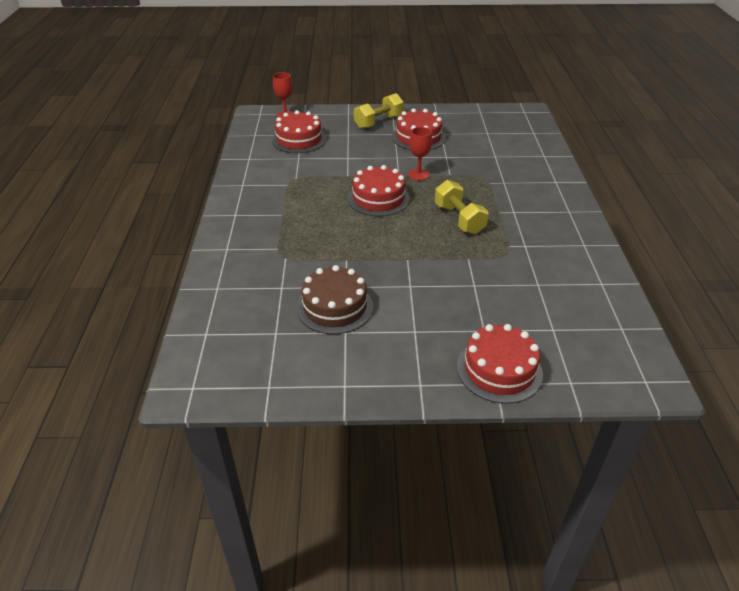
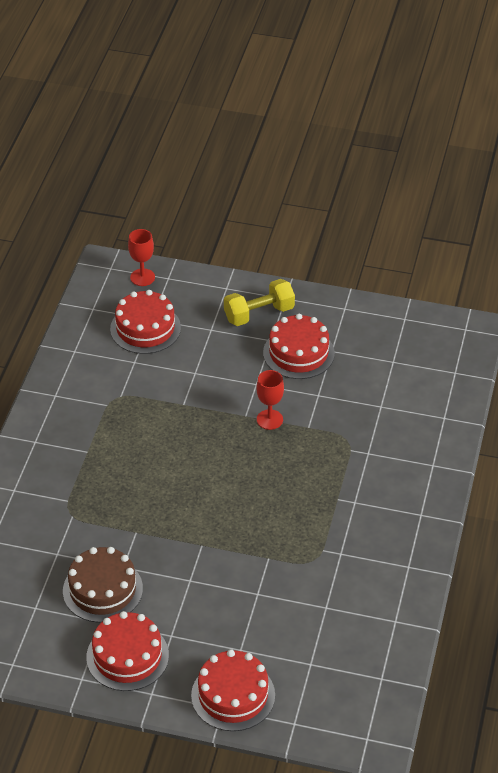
camera: 15 degrees right, 5 degrees up
(378, 198) = (205, 449): red cake -> red cake (127, 656)
(459, 219) = (285, 500): yellow dumbbell -> none

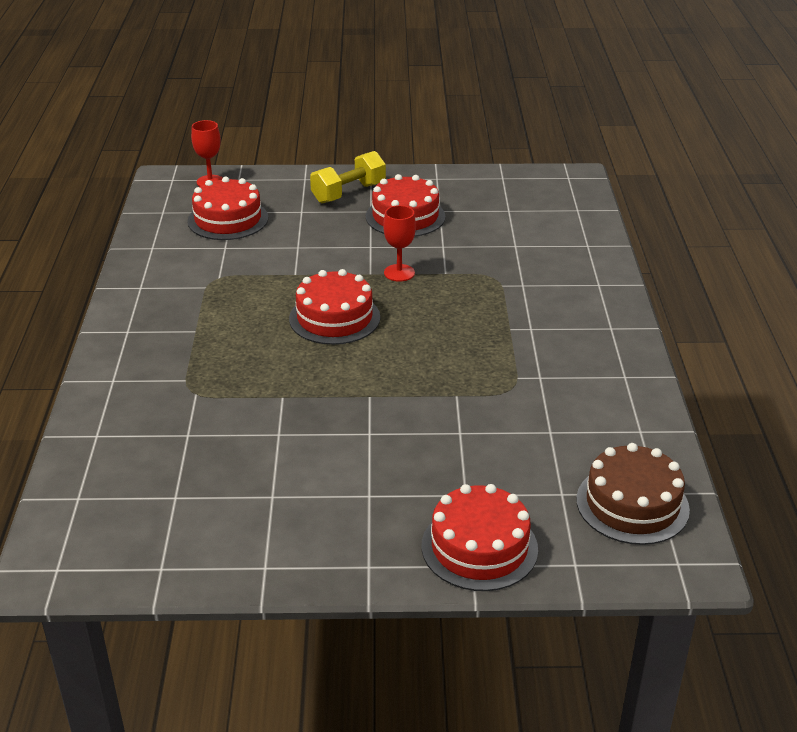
camera: 15 degrees left, 10 degrees down
(102, 590) = (260, 462): brown cake -> brown cake (632, 504)
(127, 656) = (319, 529): red cake -> red cake (334, 318)

